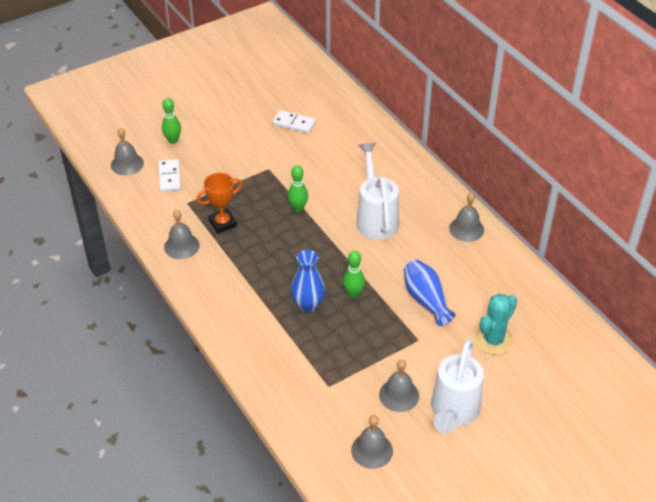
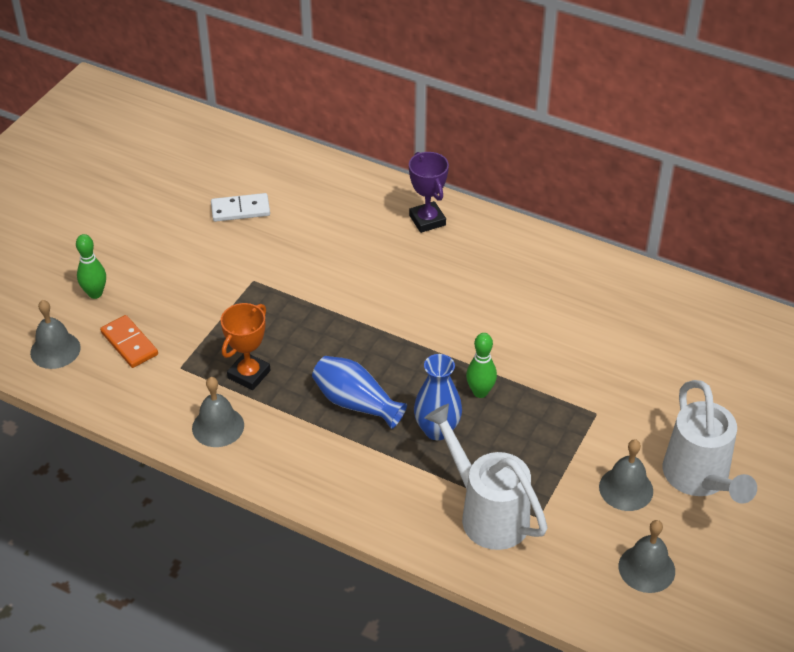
camera: 30 degrees left, 0 degrees up
(170, 177) = (129, 343): white domino -> orange domino
(298, 208) = (330, 315): green bowling pin -> none
(376, 218) = (434, 288): white watering can -> white watering can (487, 513)
(405, 174) = (427, 220): none -> purple trophy
(426, 300) = (569, 362): blue vase -> blue vase (356, 403)
(466, 229) = (549, 258): grey bell -> none
(493, 340) = (678, 375): turquoise cactus -> none

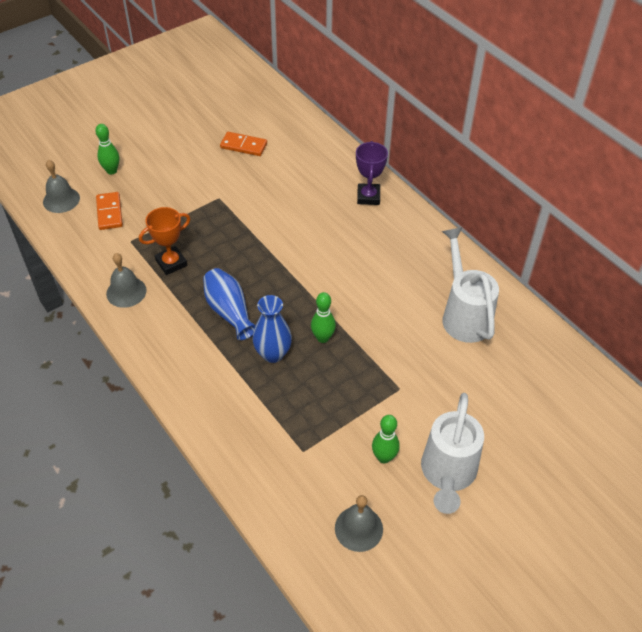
camera: 25 degrees right, 5 degrees up
(240, 210) = (244, 146): white domino -> orange domino
(487, 513) = (267, 432): white watering can -> white watering can (464, 315)
(626, 488) = (384, 457): grey bell -> green bowling pin

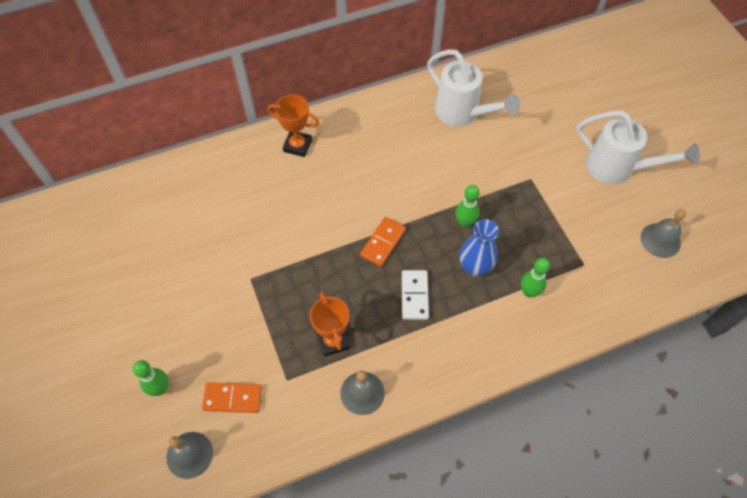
camera: 75 degrees left, 10 degrees up
(229, 311) = (414, 296): blue vase -> white domino
(244, 146) = (176, 240): orange domino -> orange domino (383, 242)
(368, 197) = (297, 146): purple trophy -> orange trophy
(384, 457) = (597, 207): green bowling pin -> green bowling pin (529, 292)
(464, 315) = (462, 113): white watering can -> white watering can turned 135 degrees counterclockwise

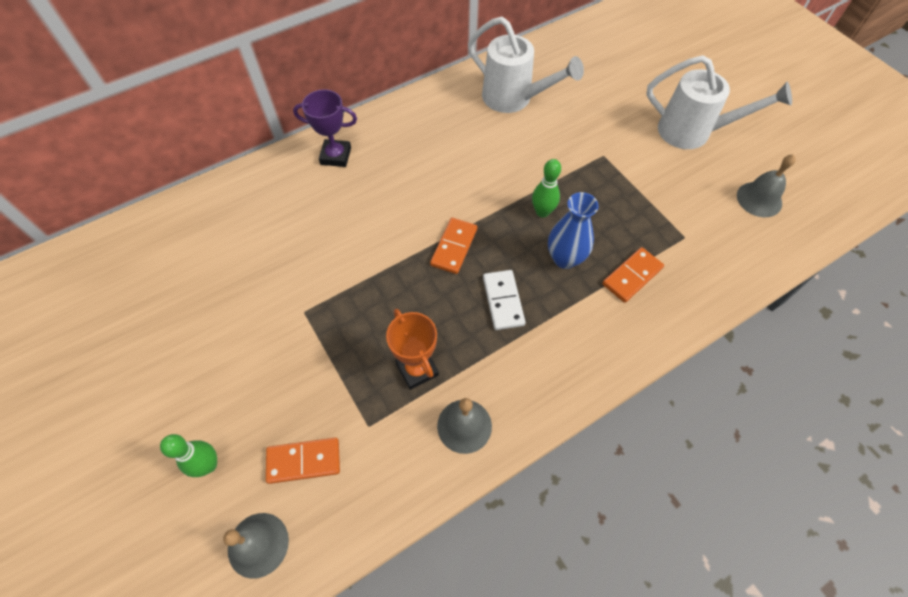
camera: 10 degrees left, 0 degrees up
(297, 146) = (336, 156): orange trophy -> purple trophy
(529, 292) = (632, 276): green bowling pin -> orange domino

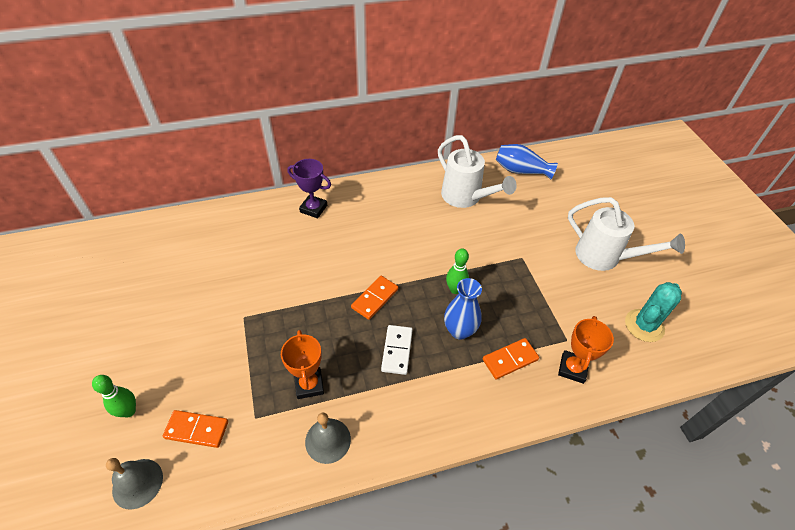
camera: 15 degrees right, 10 degrees down
(565, 51) = (521, 171): none -> blue vase
(701, 267) = (572, 368): none -> orange trophy
(759, 199) = (644, 325): grey bell -> turquoise cactus

